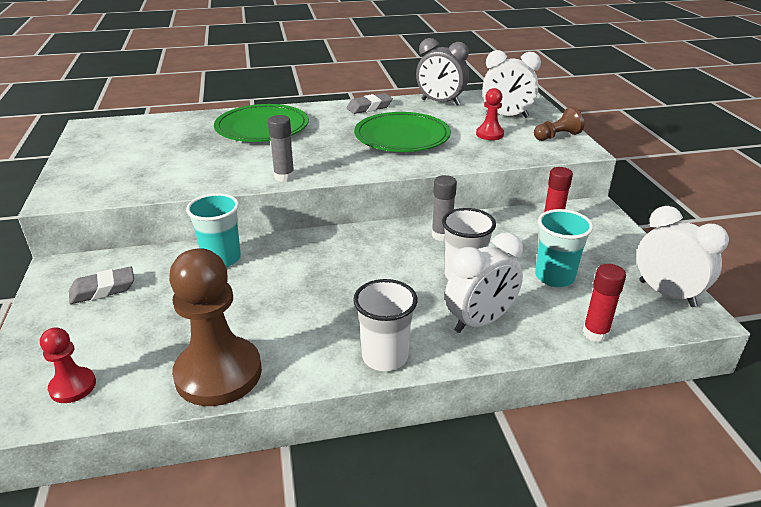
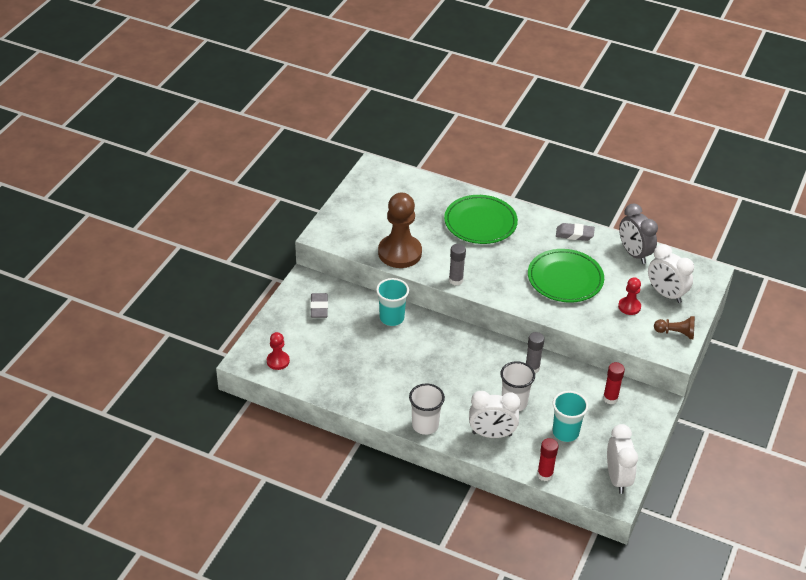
camera: 35 degrees right, 10 degrees up
(103, 290) = (319, 308): grey eraser -> grey eraser turned 75 degrees clockwise
(218, 373) = (343, 390): brown pawn -> brown pawn (399, 253)

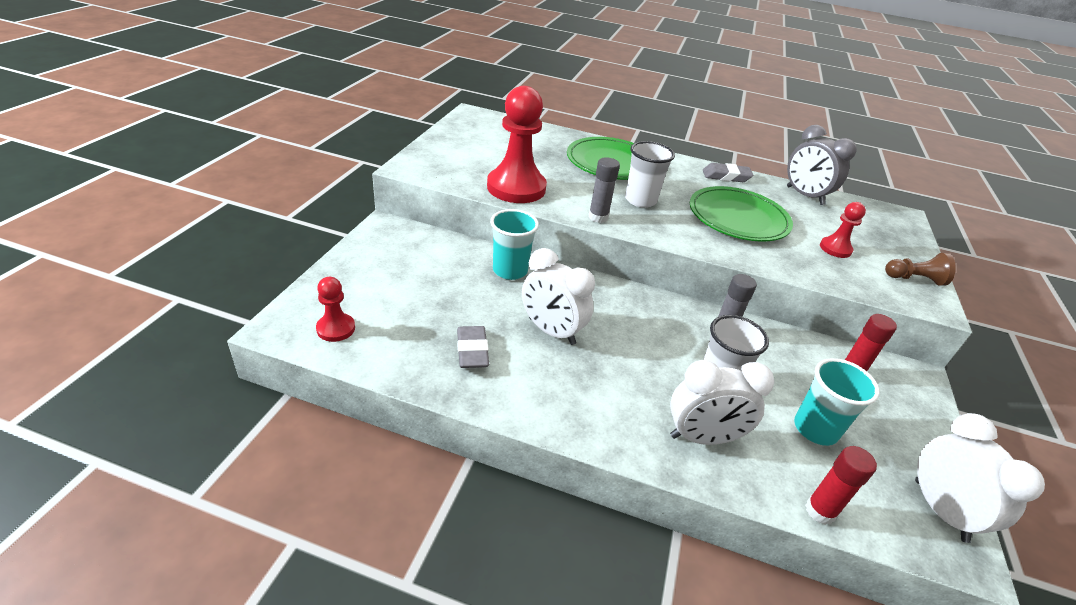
camera: 10 degrees left, 5 degrees down
(319, 308) = (405, 258): grey eraser -> grey eraser (472, 351)
(399, 253) = (516, 188): brown pawn -> red pawn
(425, 425) = (588, 426): white cup -> white cup (640, 200)
(665, 294) = (869, 235): white clock -> white clock (551, 331)

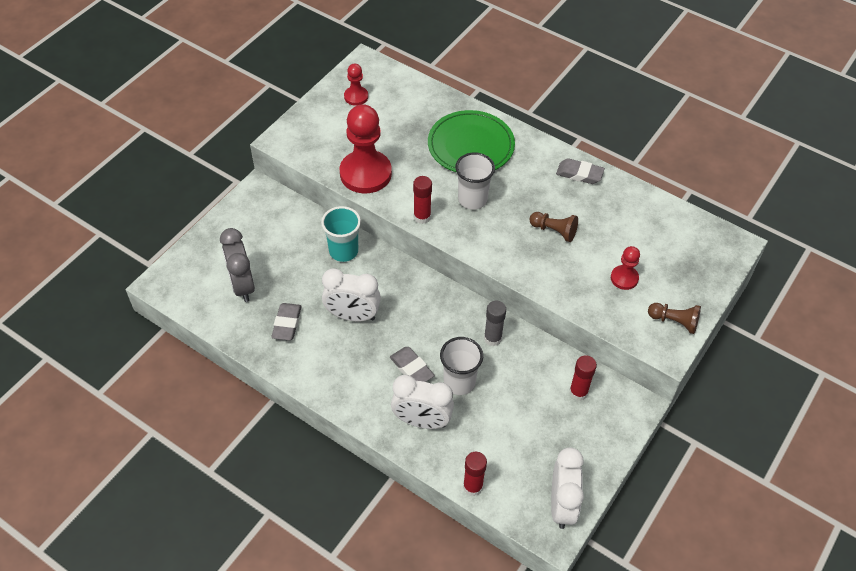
camera: 20 degrees right, 15 degrees up
(336, 328) = (197, 290): red pawn -> red pawn (356, 97)
(551, 331) = (352, 316): white clock -> white clock turned 45 degrees counterclockwise
(598, 217) = (422, 217): grey glue stick -> red glue stick
(653, 377) = (411, 368): none -> grey eraser
(738, 218) = (554, 231): green plate -> brown pawn
(804, 196) = (646, 208): grey clock -> grey clock (242, 285)
(815, 429) = (512, 431): turquoise cup -> none

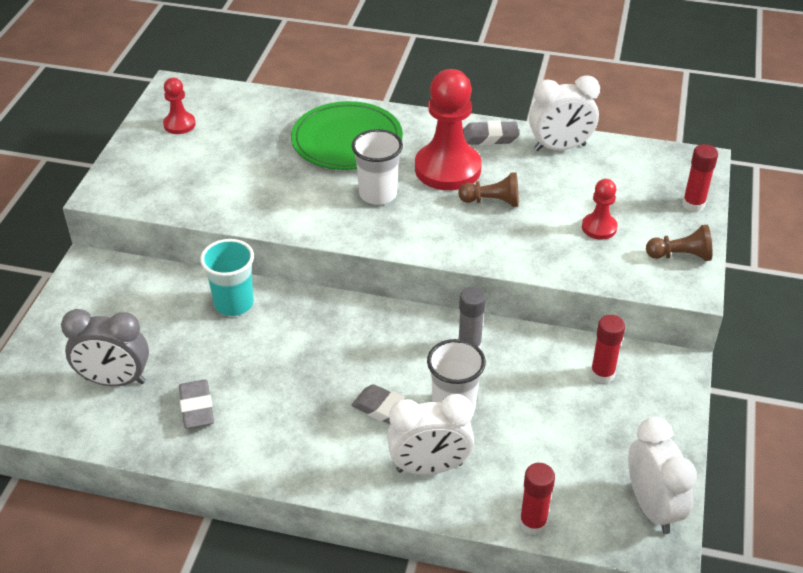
camera: 20 degrees left, 10 degrees down
(242, 285) = (115, 381): grey clock -> grey clock turned 45 degrees counterclockwise
(352, 316) = (280, 373): white clock -> white clock (560, 148)
(365, 173) = (231, 201): red pawn -> red pawn (447, 169)
(422, 217) = (325, 228): red glue stick -> red glue stick (693, 204)

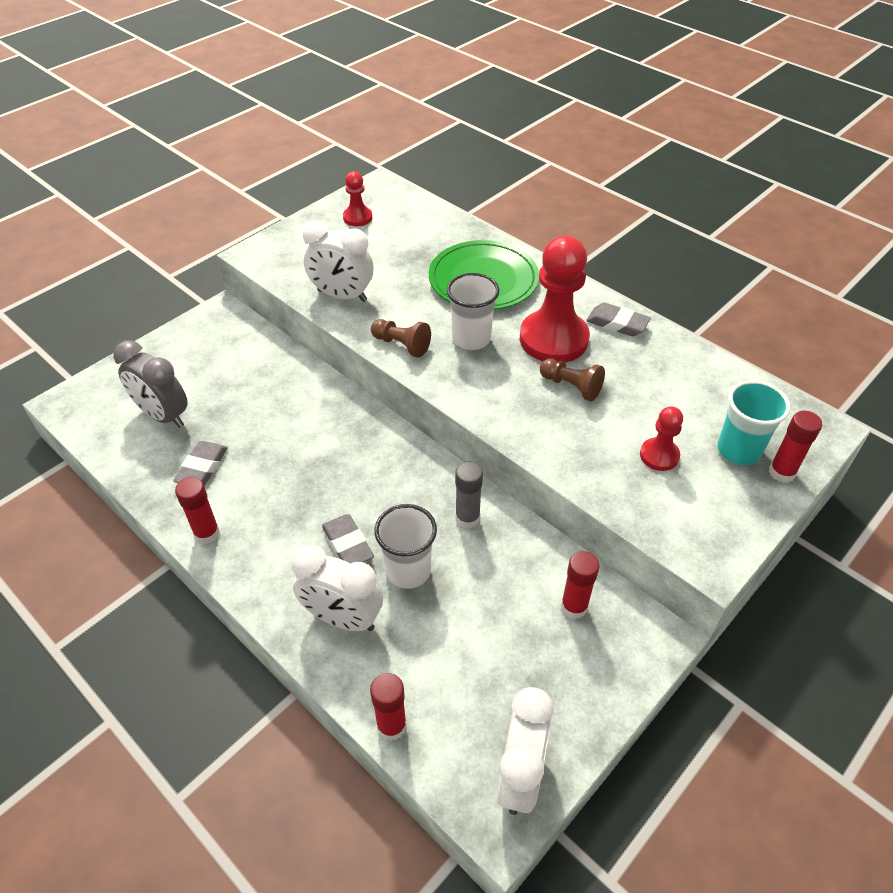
camera: 30 degrees right, 5 degrees up
(234, 304) = (301, 390): turquoise cup -> turquoise cup (738, 450)
(251, 458) = (207, 533): none -> red glue stick
(560, 148) = (680, 359): white clock -> white clock (342, 296)
(680, 256) = (725, 522): brown pawn -> brown pawn (401, 345)

